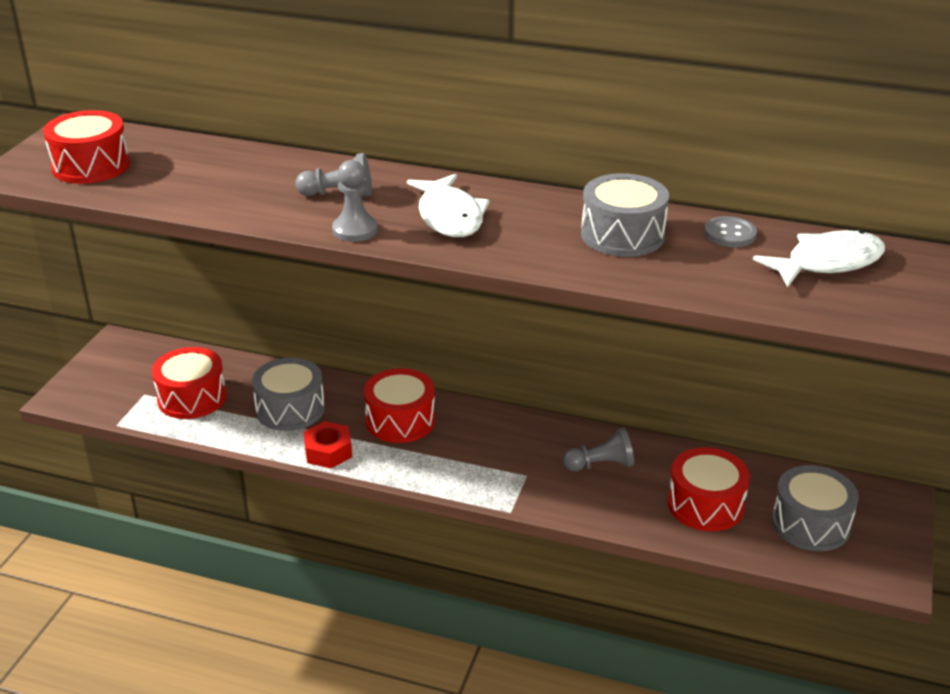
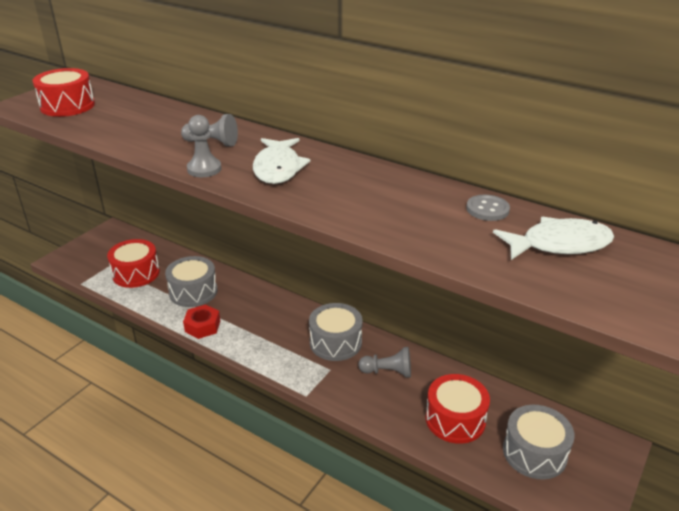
camera: 15 degrees right, 0 degrees up
(400, 420) = (261, 312): red drum -> none
(622, 235) = (400, 199): grey drum -> grey drum (335, 342)

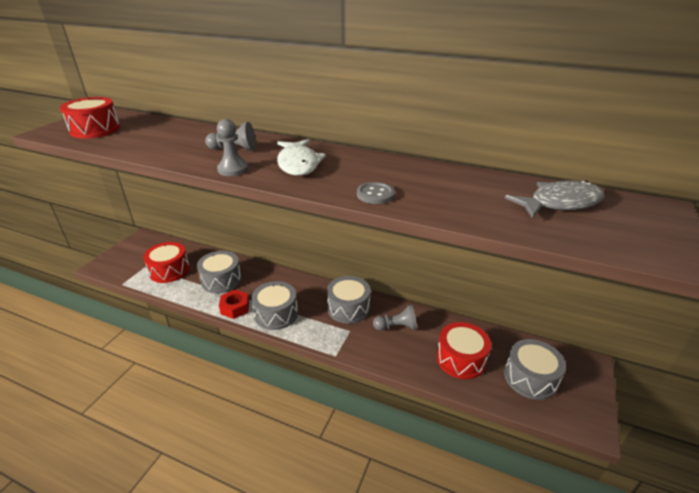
camera: 10 degrees left, 0 degrees up
(248, 339) = (276, 314): none -> grey drum
(487, 209) = (487, 181): grey button -> grey button (375, 194)
(559, 244) = (560, 203): white fish -> grey fish

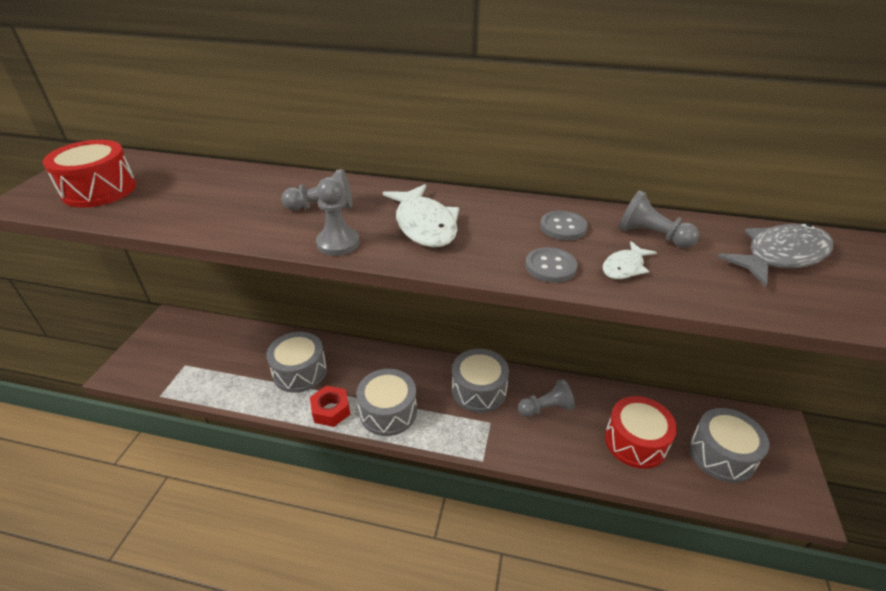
camera: 10 degrees left, 5 degrees up
(169, 270) = (222, 366): red drum -> none
(398, 173) = (563, 227): none -> grey button
(431, 199) = (624, 267): none -> white fish
(463, 183) = (651, 236): none -> grey pawn

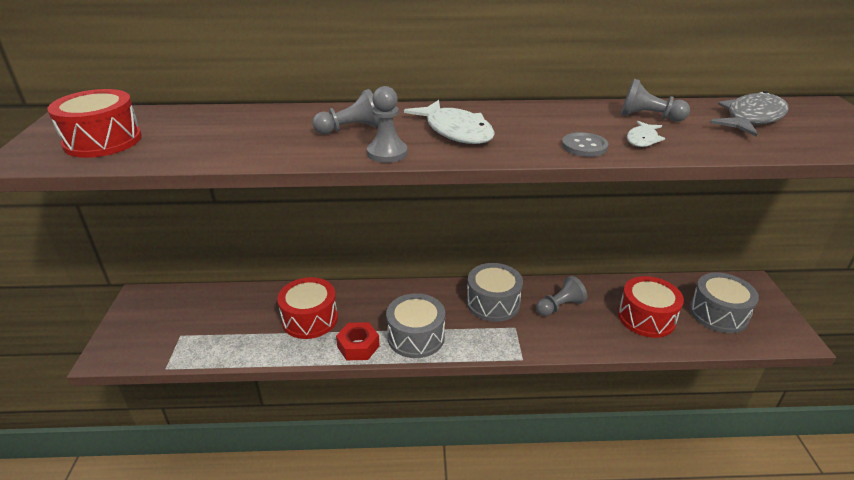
camera: 15 degrees left, 5 degrees down
(300, 371) = (310, 319): grey drum -> red drum
(563, 227) = (575, 119): grey button -> none

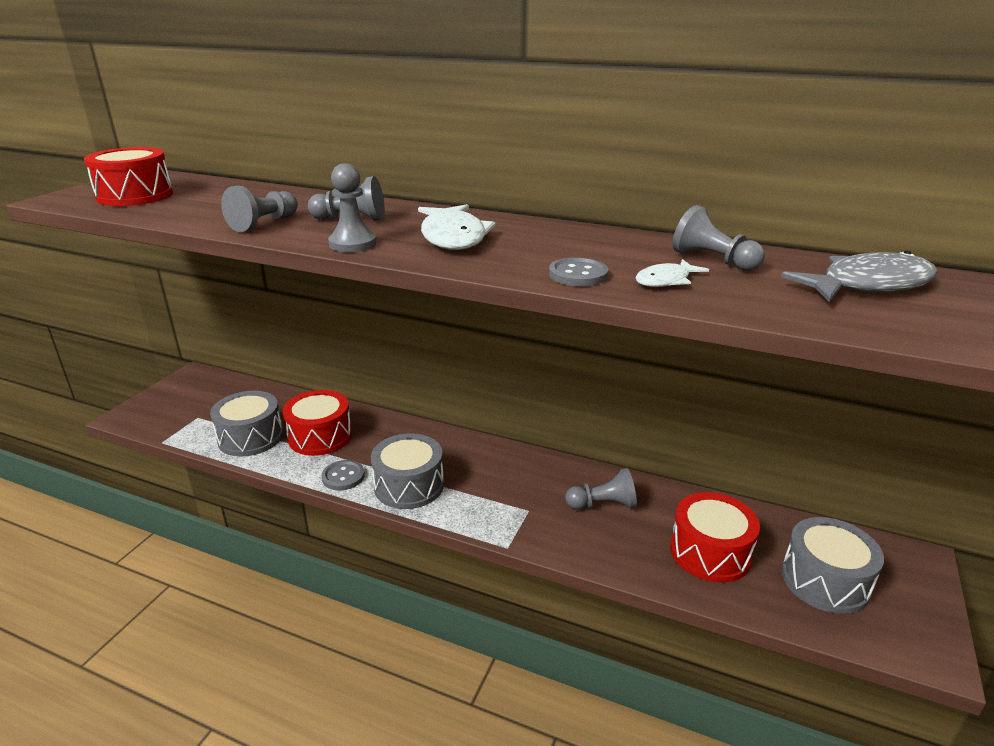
camera: 25 degrees right, 5 degrees down
(281, 148) = (264, 223): none -> grey pawn
(358, 346) = (343, 476): red nut -> grey button
(493, 303) = (524, 477): grey drum -> grey drum (250, 437)

